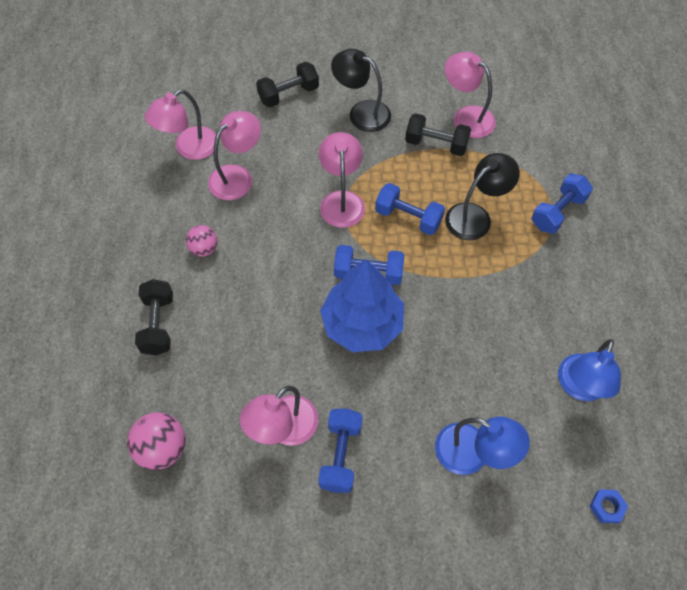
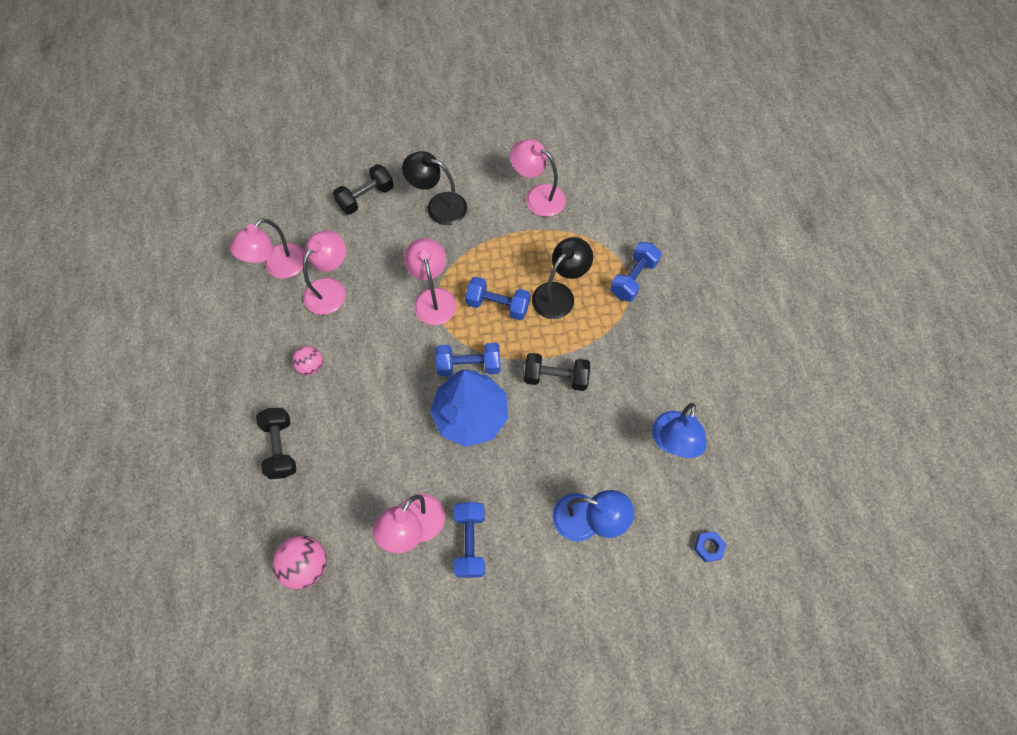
camera: 10 degrees left, 5 degrees up
(436, 144) = (513, 228): black dumbbell -> black dumbbell (555, 377)

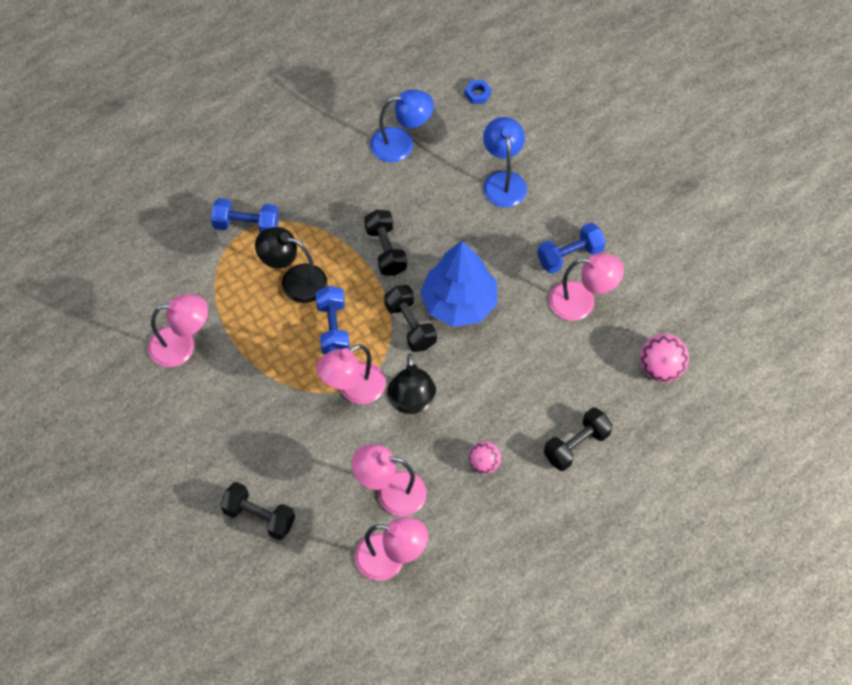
camera: 115 degrees left, 5 degrees down
(438, 206) = (237, 436): black lamp -> black lamp (412, 403)
(469, 365) = (410, 326): blue dumbbell -> black dumbbell
(537, 196) = (182, 345): pink lamp -> pink lamp turned 105 degrees counterclockwise

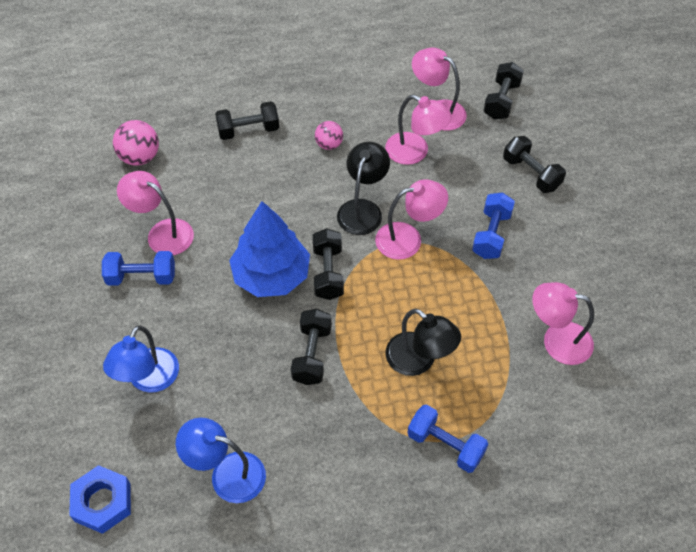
camera: 155 degrees left, 5 degrees down
(325, 606) = (501, 100): none -> black dumbbell
(333, 328) = (401, 298): blue dumbbell -> blue dumbbell (491, 235)
(477, 94) = (102, 502): blue nut -> blue nut, size x1.84

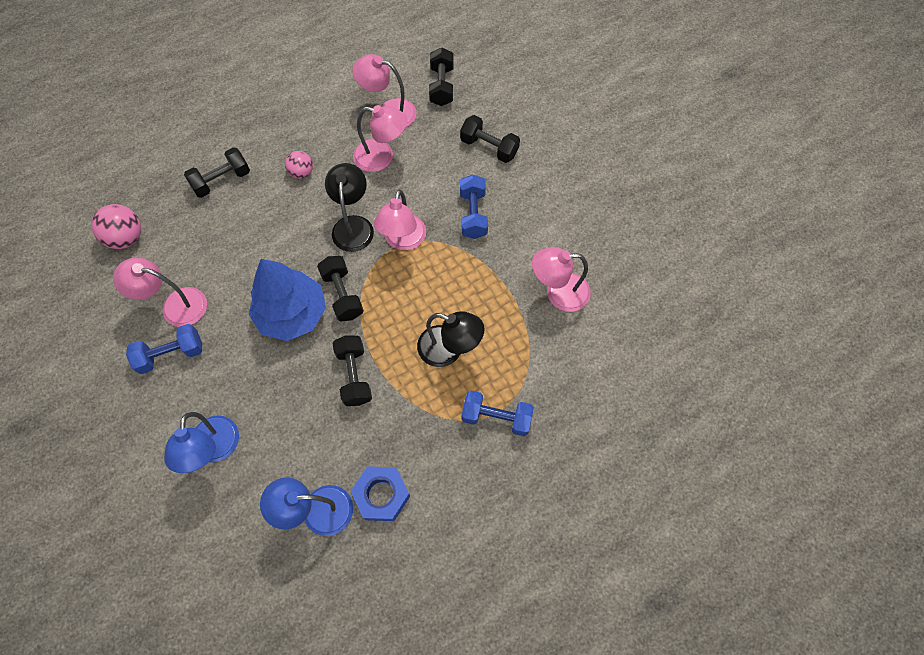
camera: 20 degrees left, 10 degrees up
(102, 502) = (212, 578): blue nut -> blue nut (381, 495)
(408, 239) = (403, 240): pink lamp -> pink lamp turned 135 degrees clockwise

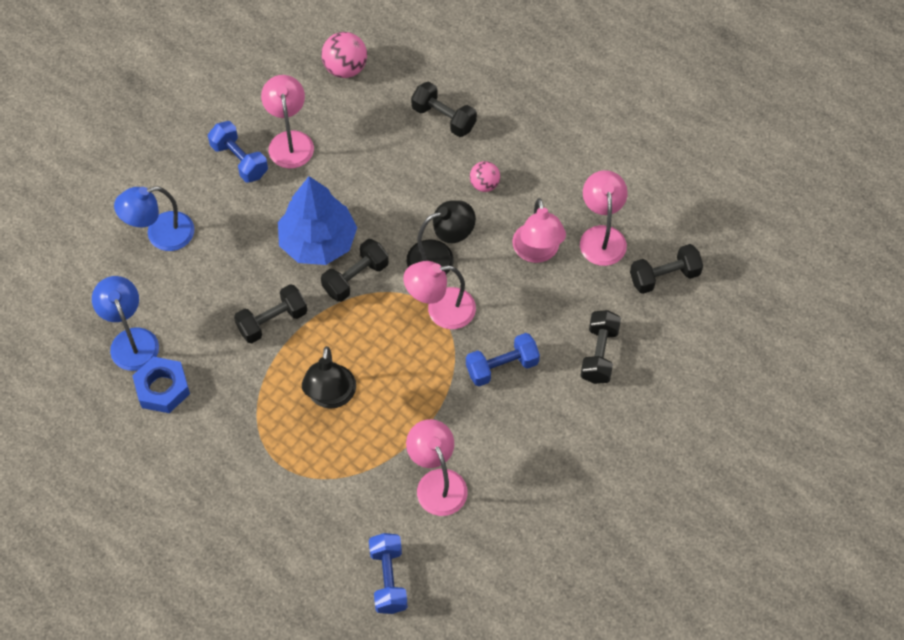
camera: 70 degrees right, 5 degrees down
(496, 417) = (272, 464): blue dumbbell -> blue dumbbell (388, 579)

